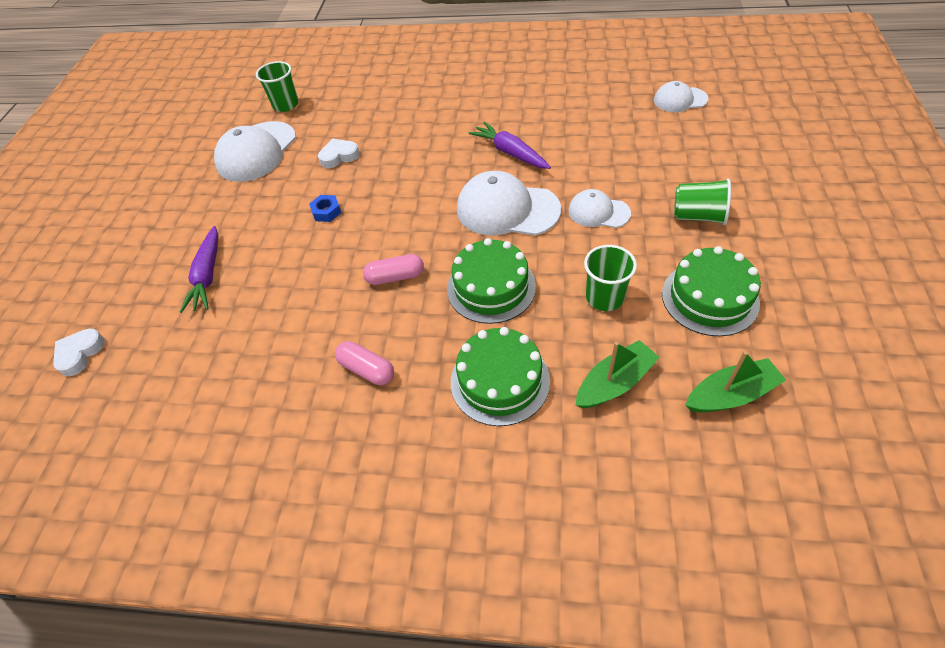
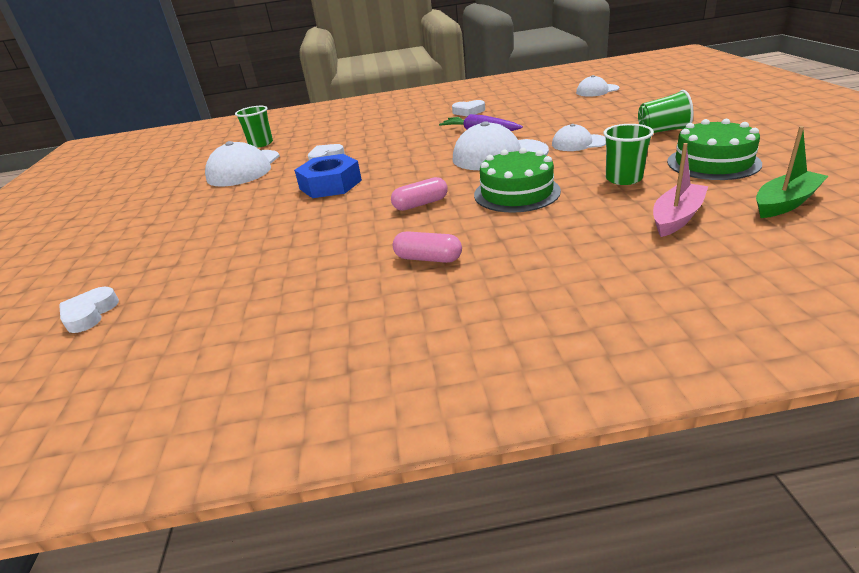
camera: 15 degrees left, 20 degrees down
(208, 275) = (224, 238): purple carrot -> none
(326, 212) = (330, 185): blue nut -> blue nut, size x2.10
(500, 381) = (568, 238): green cake -> none
(518, 104) = (468, 112): none -> white heart
(614, 382) = (676, 217): green boat -> pink boat

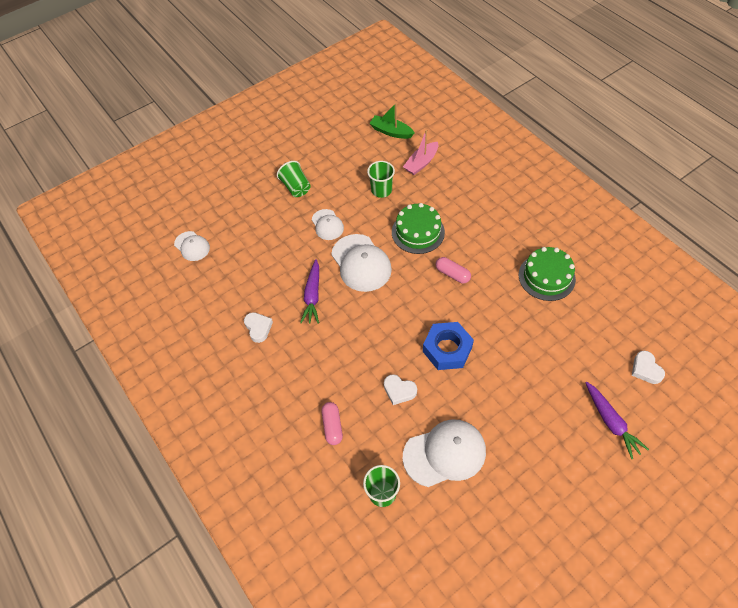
camera: 120 degrees left, 25 degrees up
(90, 314) = (645, 369): white heart -> white heart turned 90 degrees clockwise
(105, 260) = (611, 422): none -> purple carrot
(428, 258) = (507, 241): pink capsule -> pink capsule (332, 426)
(676, 217) = (421, 163): pink boat -> pink boat turned 60 degrees counterclockwise
(713, 163) = (347, 159): green cake -> green cake (546, 277)

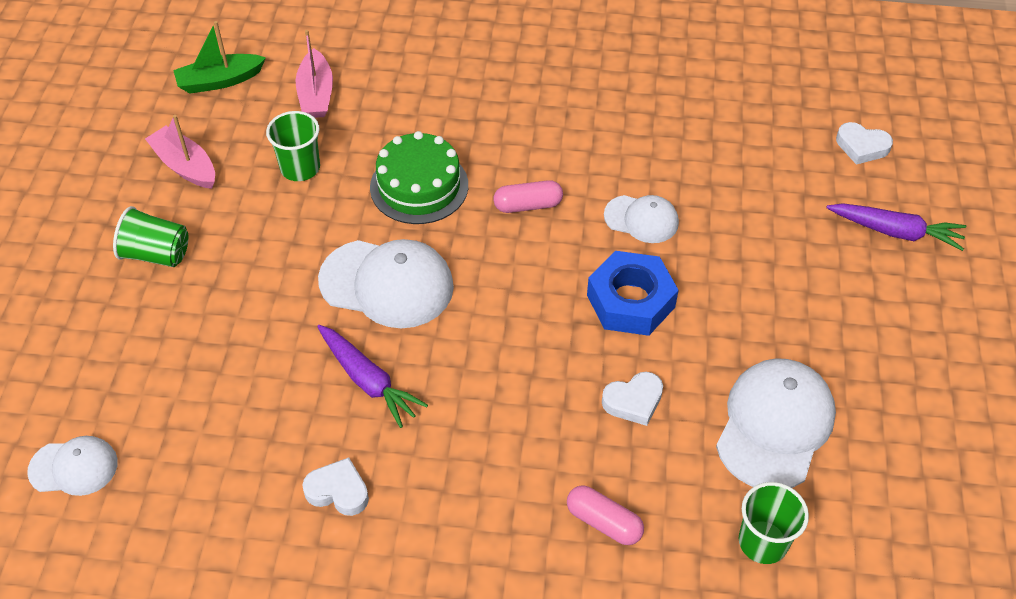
camera: 50 degrees left, 5 degrees down
(327, 225) = (273, 270): white cap -> white cap (641, 219)
(341, 159) = (185, 166): none -> pink boat
(546, 277) = (643, 124): green cake -> none

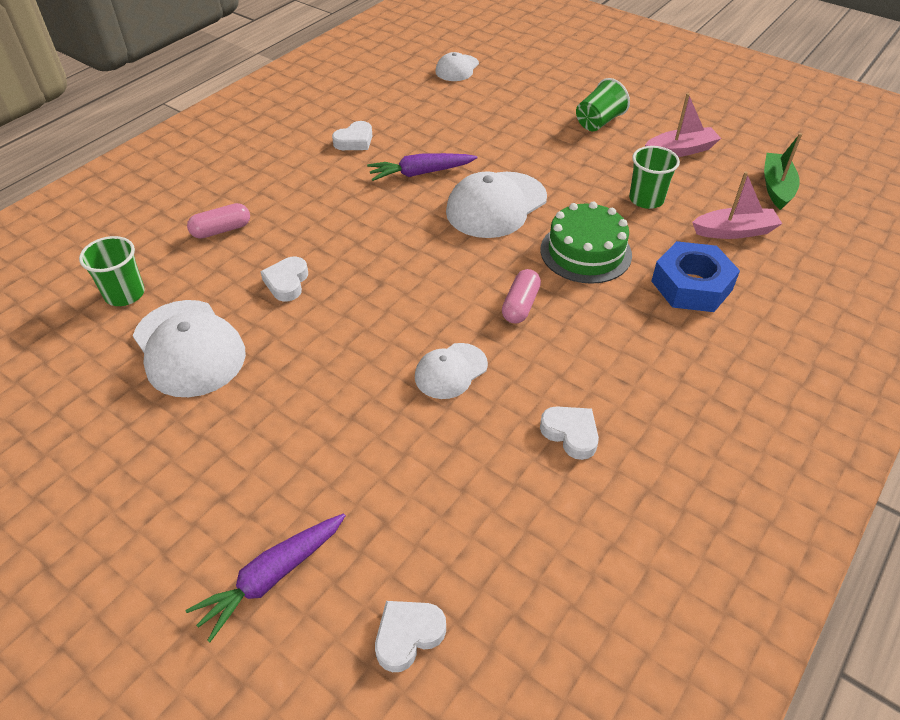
camera: 120 degrees right, 5 degrees down
(316, 94) = (734, 231): pink boat -> pink boat turned 150 degrees clockwise
(630, 301) = (372, 322): blue nut -> blue nut (691, 285)
(643, 126) = (570, 434): none -> white heart

